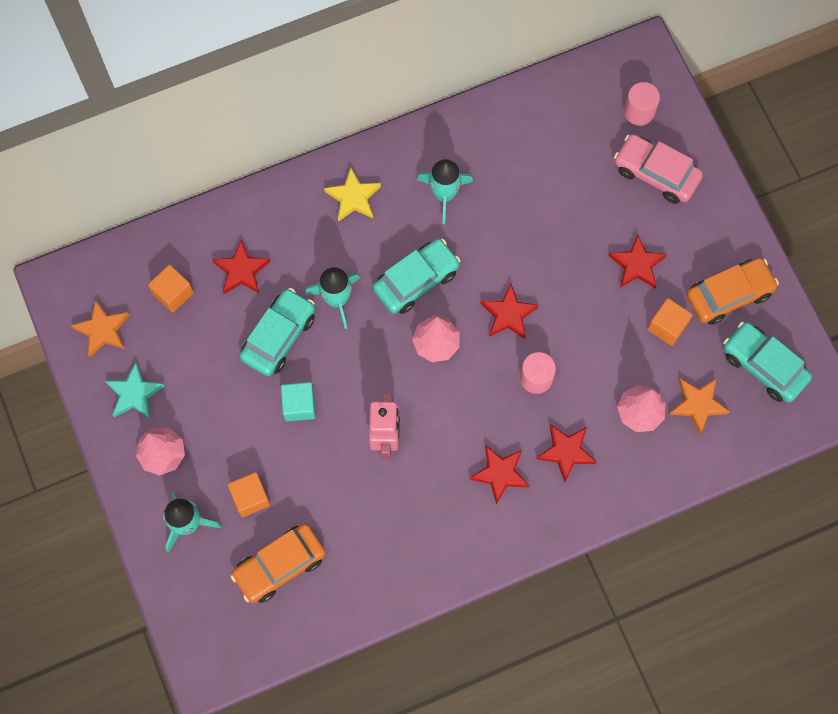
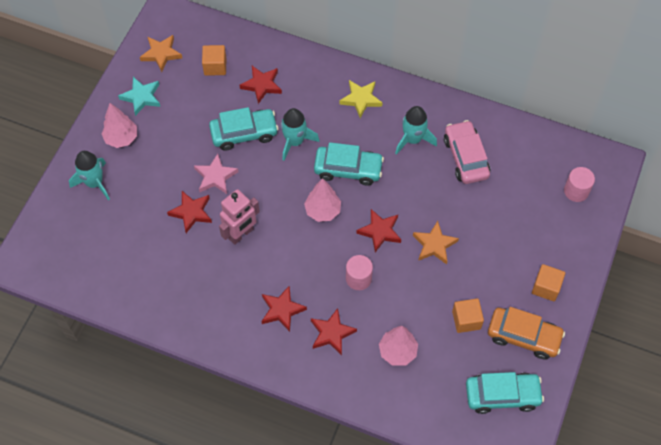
camera: 45 degrees right, 10 degrees down
(250, 498) = (139, 199): orange cube -> orange cube (546, 287)
(279, 565) = (115, 246): orange car -> none
(299, 405) = (215, 176): turquoise cube -> pink star
(637, 265) = (484, 271): red star -> red star (191, 212)
(656, 173) = (550, 232): pink car -> pink car (465, 157)
(698, 404) = (437, 379): orange star -> orange star (434, 245)
(763, 366) = (502, 395): turquoise car -> turquoise car turned 90 degrees clockwise

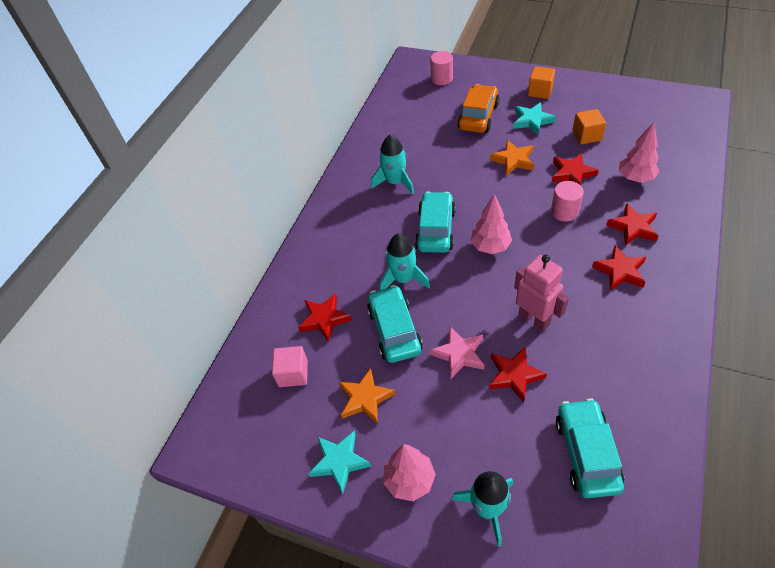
camera: 85 degrees left, 10 degrees down
(161, 54) = (267, 444): orange star -> orange star (365, 398)
(215, 66) = (293, 373): orange cube -> pink cube
(361, 99) = (346, 226): yellow star -> none
(380, 231) = (506, 199): red star -> red star (572, 173)
(465, 157) = (413, 145): pink car -> none
(495, 271) = (532, 121): none -> turquoise star
(502, 395) = (651, 111): turquoise car -> turquoise car (586, 453)
(523, 336) = (591, 102): orange car -> orange car (478, 116)

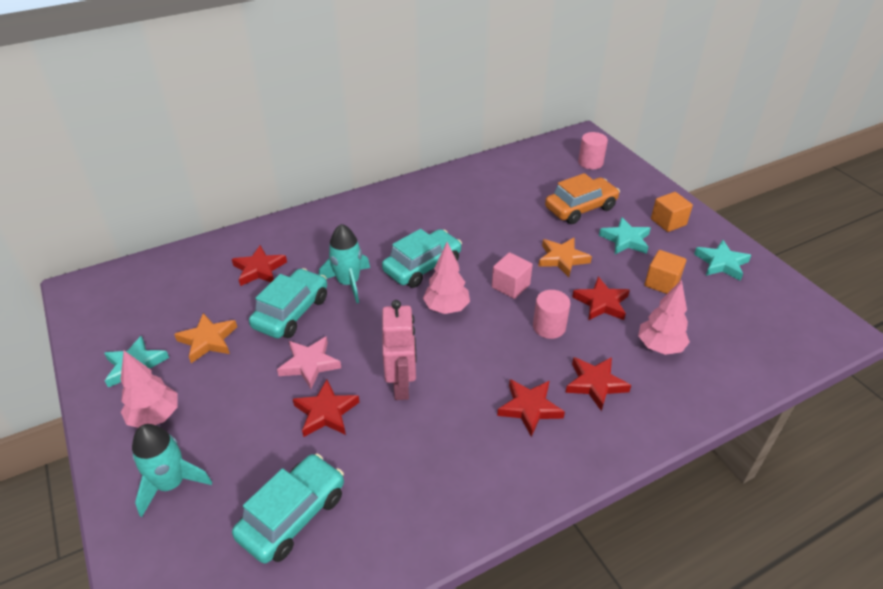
camera: 35 degrees right, 10 degrees down
(293, 373) = (191, 288): pink cube -> pink cube (510, 286)
(395, 182) = (441, 213): turquoise rocket -> none
(600, 100) = (721, 263): none -> turquoise star

